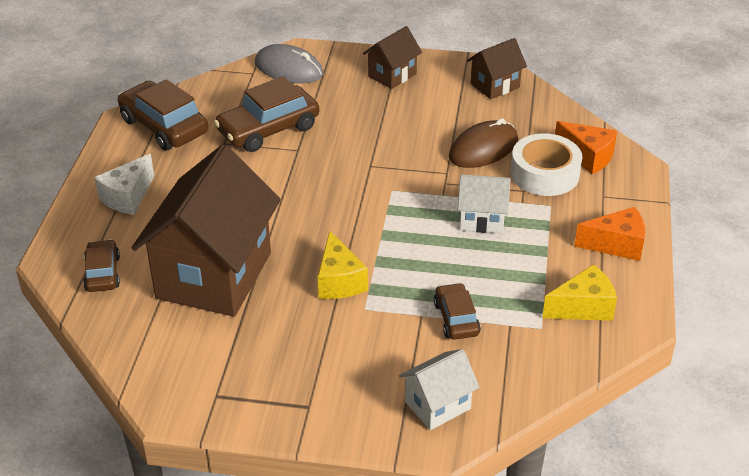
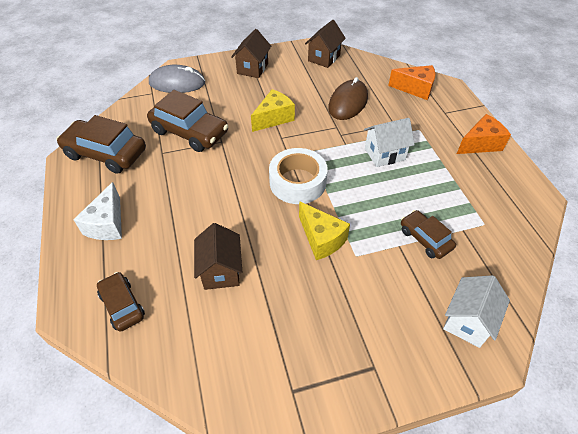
camera: 25 degrees left, 10 degrees up
(214, 275) = (221, 271): brown house -> brown house, size x0.47
(268, 129) = (190, 132): brown car -> brown car turned 90 degrees counterclockwise
(545, 174) = (399, 108): white tape -> white tape (297, 182)
(583, 307) = (498, 198): yellow cheese -> yellow cheese (274, 118)

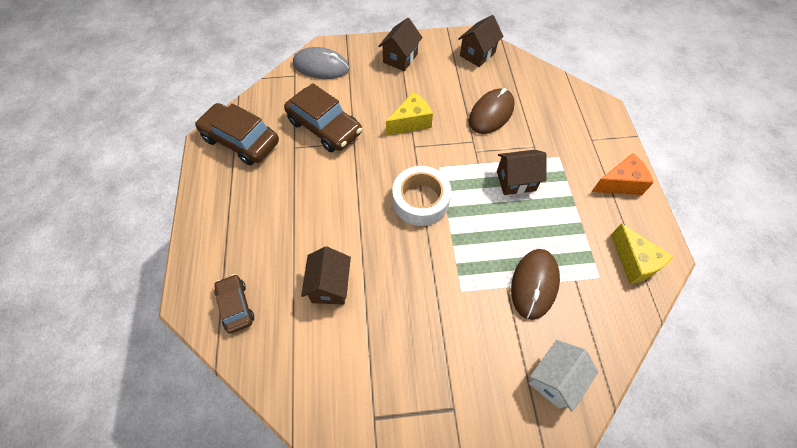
camera: 10 degrees right, 10 degrees up
(107, 224) = (233, 219): white cheese -> none
(321, 239) = (431, 267): yellow cheese -> yellow cheese (634, 262)
(384, 154) = (516, 181): white house -> brown house
(415, 89) = (567, 106): orange cheese -> none
(425, 239) = (534, 284): brown car -> brown mouse

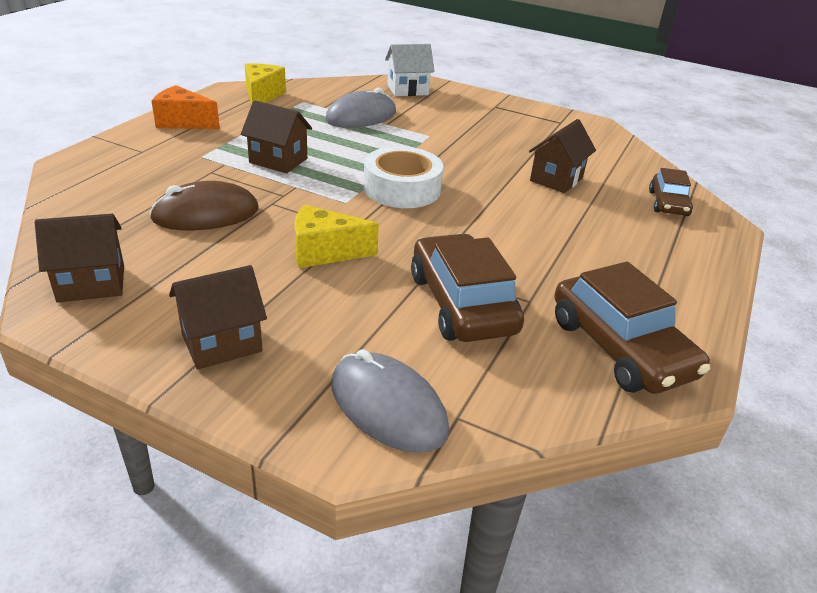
camera: 150 degrees left, 25 degrees down
(534, 284) = (361, 116): brown mouse -> grey mouse

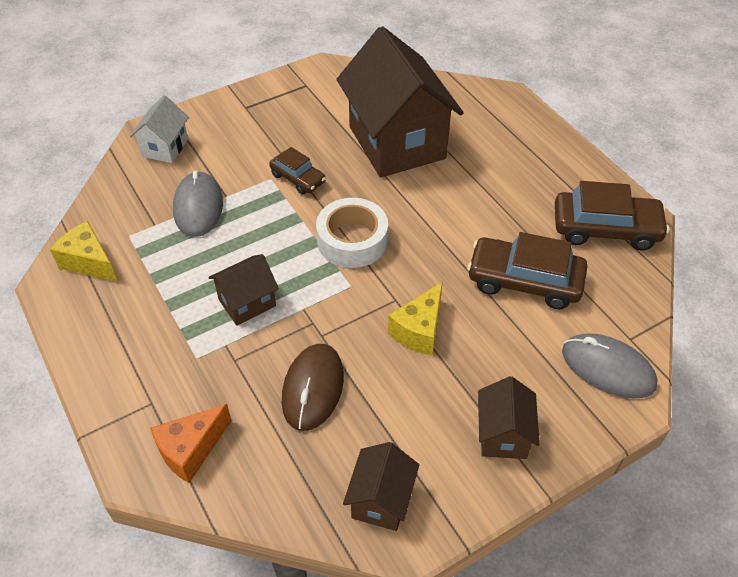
camera: 55 degrees left, 15 degrees up
(183, 122) = (107, 349): orange cheese -> orange cheese (191, 450)
(388, 406) = (608, 368): grey mouse -> grey mouse turned 45 degrees clockwise
(556, 179) = (397, 142): brown house -> brown house, size x2.15
(668, 203) = (466, 105): brown car -> brown car (298, 178)

